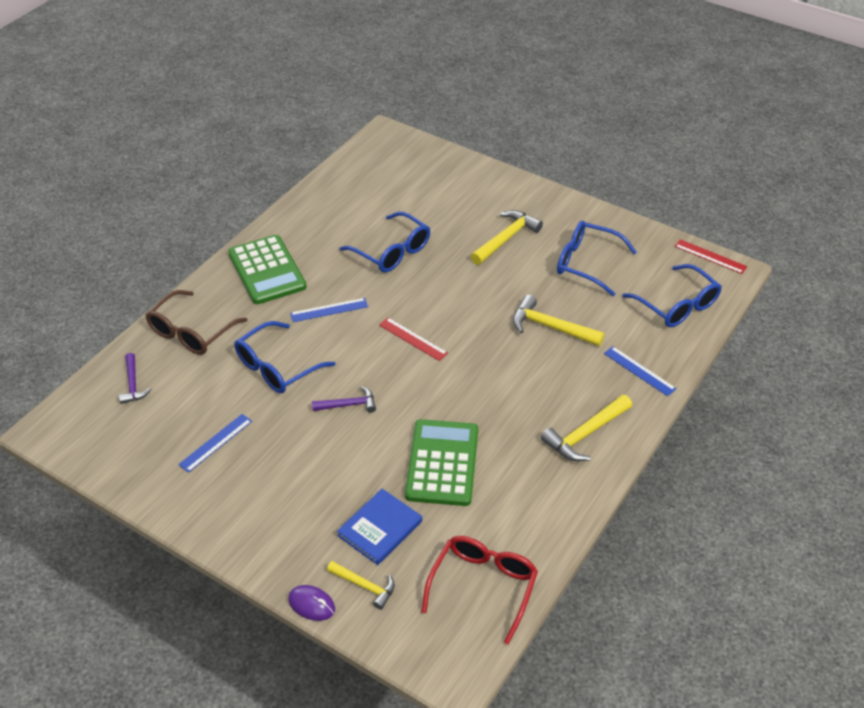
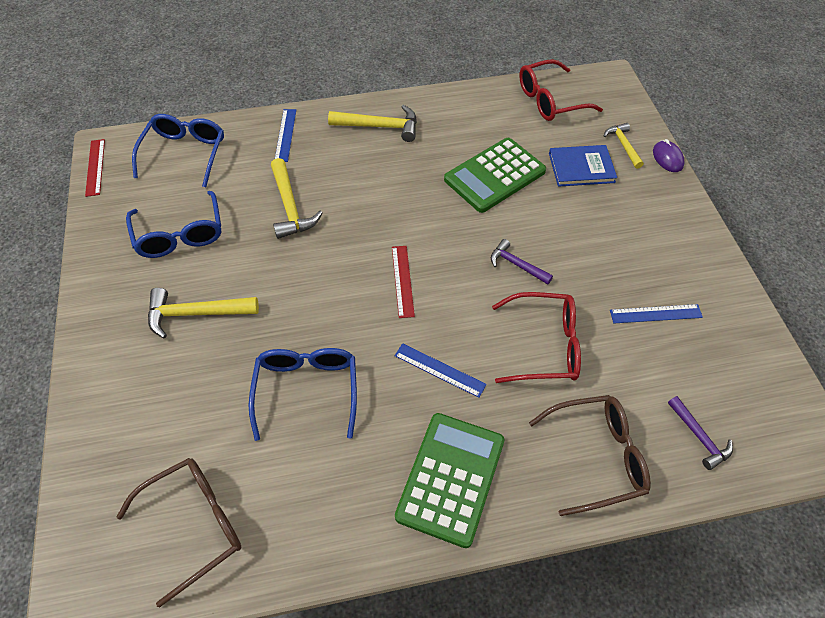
camera: 135 degrees left, 10 degrees up
(133, 384) = (699, 437): purple hammer -> purple hammer turned 120 degrees clockwise
(276, 367) = (545, 345): blue glasses -> red glasses
(371, 179) = (195, 525): none -> brown glasses

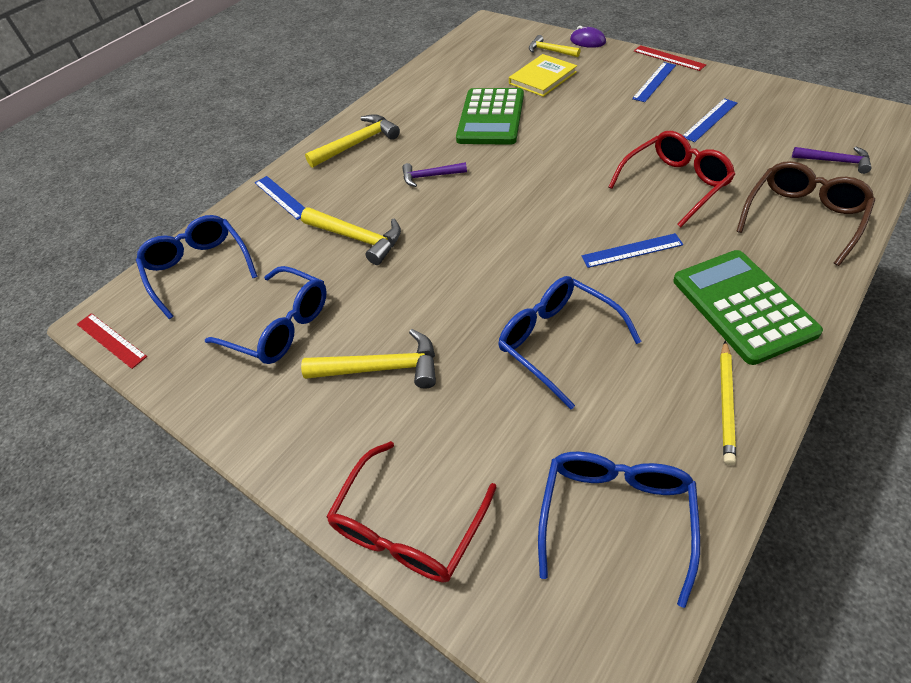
camera: 35 degrees left, 5 degrees down
(195, 525) = (615, 515): brown glasses -> blue glasses
(196, 313) = (381, 368): yellow hammer -> yellow hammer turned 135 degrees counterclockwise
(344, 527) = (726, 403): none -> yellow pencil
(402, 281) = (521, 220): red ruler -> red ruler (668, 58)
(517, 265) = (585, 155): purple hammer -> purple hammer (430, 176)
(550, 100) = (464, 57): red glasses -> red glasses (408, 527)
(581, 168) = (542, 78): blue book -> yellow book
(664, 241) = (654, 82): none -> blue ruler

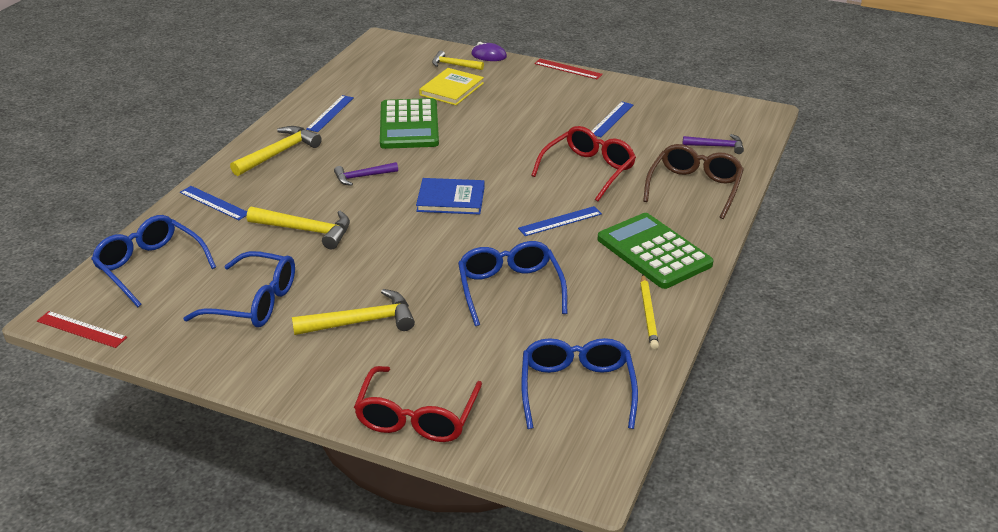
camera: 20 degrees left, 15 degrees down
(514, 211) = (451, 199): none -> blue book
(557, 341) = (509, 289): blue glasses -> blue glasses turned 45 degrees clockwise
(654, 82) = (558, 89): blue ruler -> blue ruler (330, 113)

